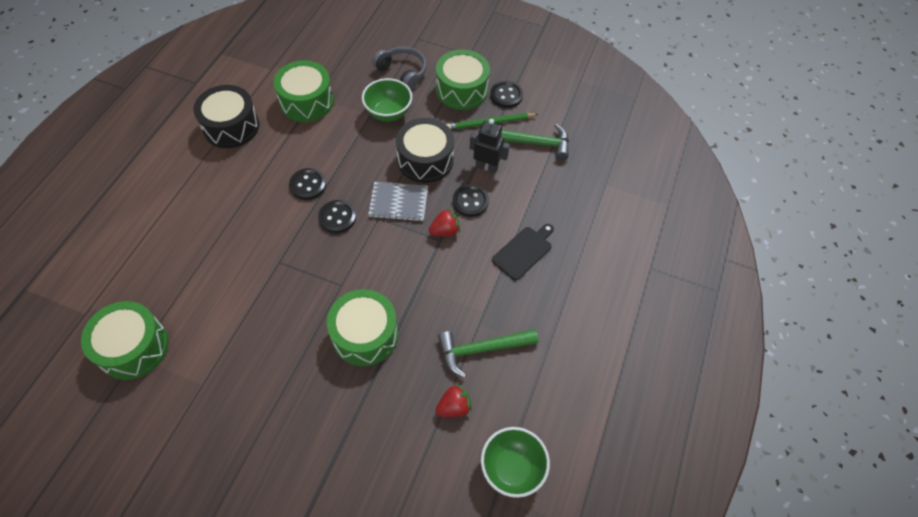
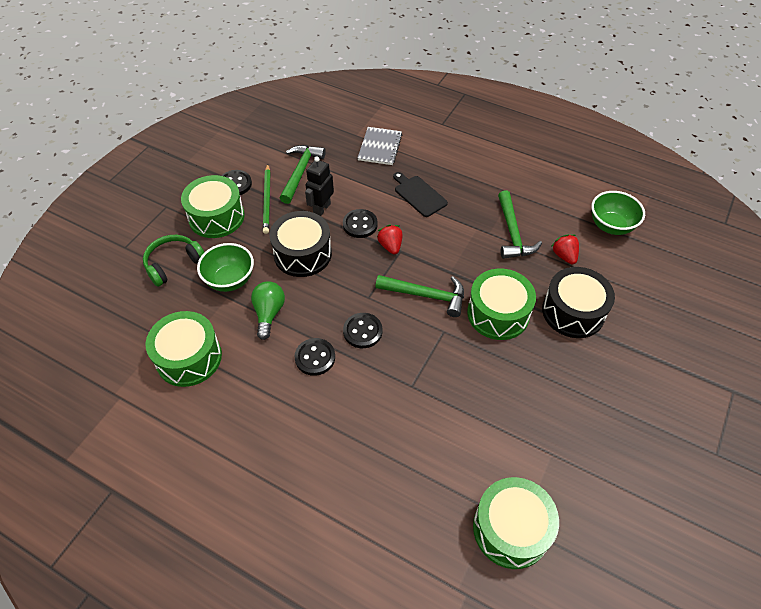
camera: 80 degrees left, 5 degrees down
(231, 126) = (206, 440): black drum -> black drum (573, 312)
(353, 146) = (269, 313): none -> green light bulb
(383, 267) = (426, 295): none -> green hammer
(398, 202) = (351, 279): grey notebook -> grey notebook (380, 147)
(402, 72) = (174, 264): grey headphones -> green headphones

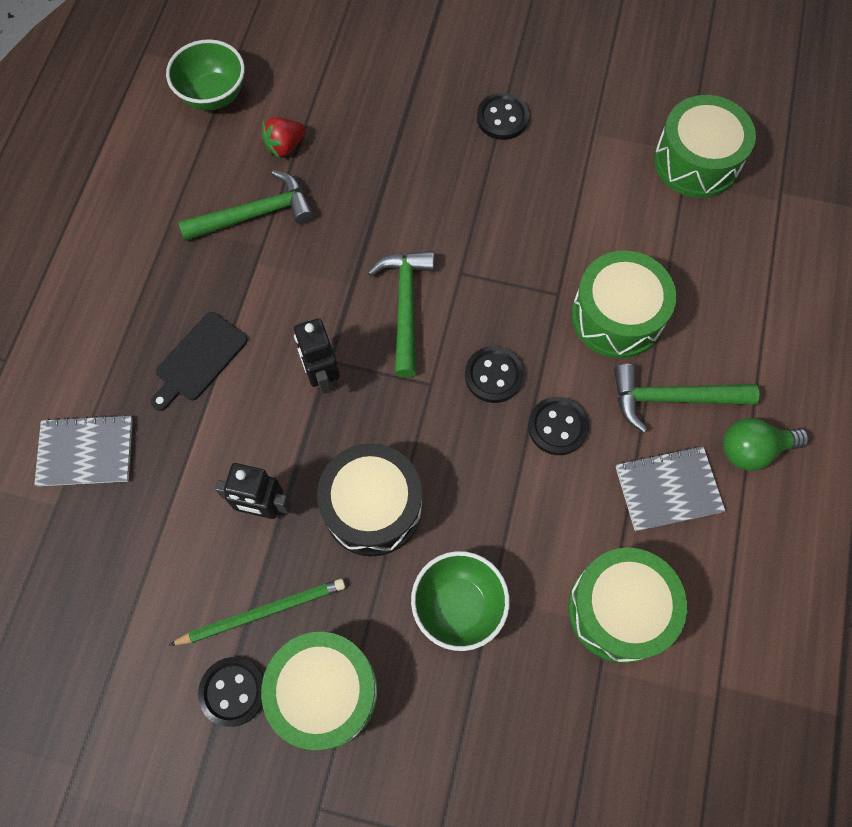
camera: 105 degrees left, 15 degrees up
(174, 264) = (452, 722): green headphones -> none
(247, 409) = (668, 489): none -> grey notebook
(269, 313) = (504, 518): green light bulb -> green light bulb (753, 449)
(300, 172) = (178, 576): green hammer -> green hammer (671, 398)
(360, 224) = (287, 435): black button -> black button (502, 118)
(390, 246) = (322, 377): red strawberry -> black robot
(498, 313) = (410, 212): green drum -> green drum (617, 316)
(573, 312) = (382, 128): black drum -> none

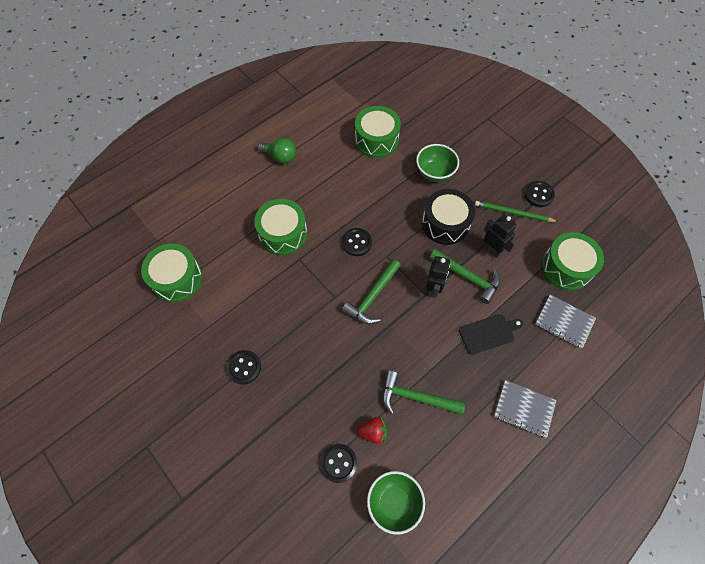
camera: 145 degrees left, 5 degrees down
(324, 692) = (503, 176): green drum -> green drum (566, 267)
(557, 427) = (347, 208): black button -> black button (338, 463)
(668, 489) = (324, 163): grey notebook -> grey notebook (524, 408)
(671, 398) = (292, 190): green hammer -> green hammer (468, 277)

